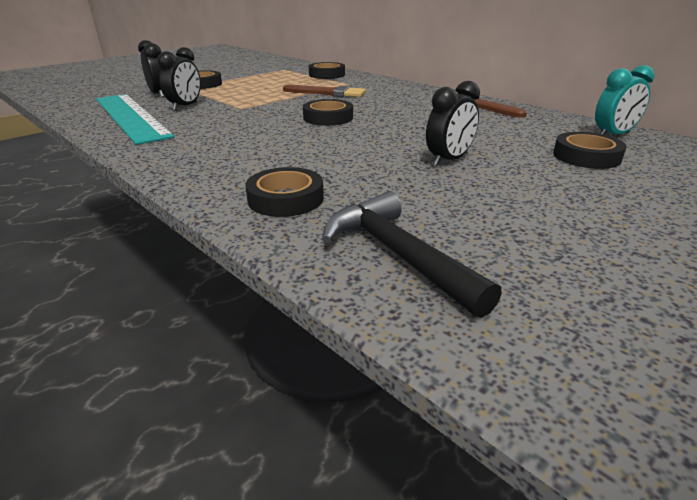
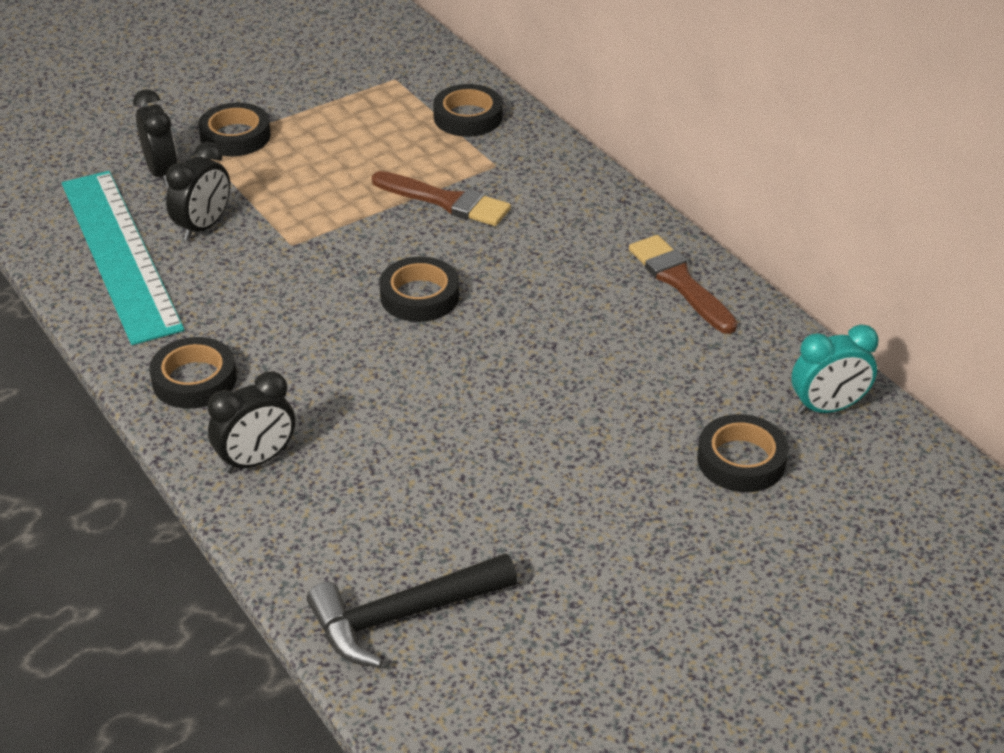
camera: 10 degrees right, 10 degrees up
(285, 199) = (310, 501): black tape -> black tape (194, 379)
(398, 255) = (403, 615): black hammer -> black hammer turned 90 degrees counterclockwise
(449, 160) = (546, 443): black clock -> black clock (256, 460)

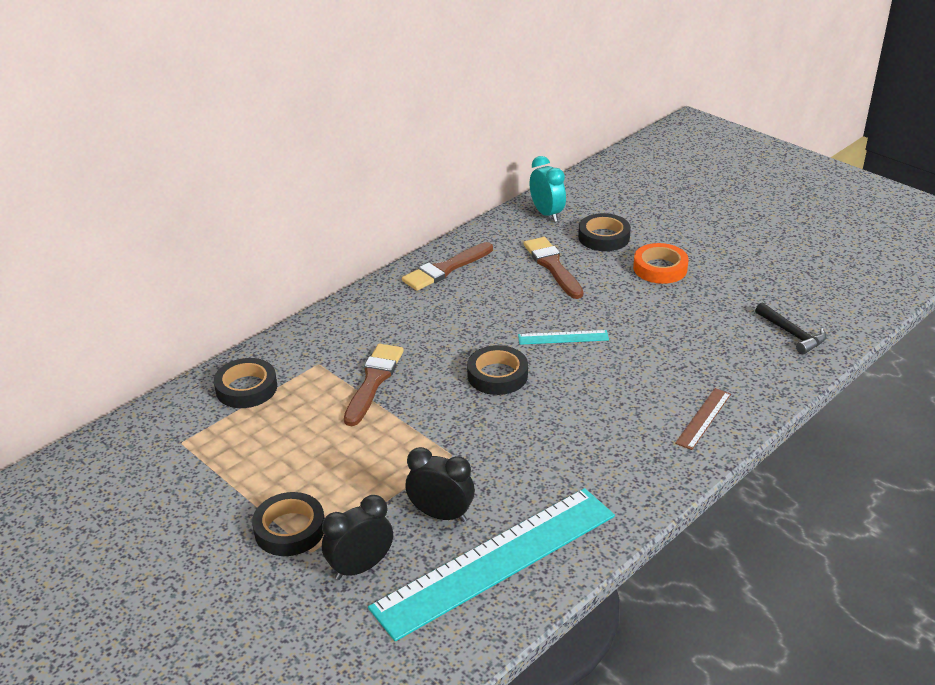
camera: 100 degrees left, 5 degrees down
(194, 379) = (638, 469): black tape -> none
(256, 460) = (703, 418): black clock -> brown ruler
(403, 615) = (792, 334): black hammer -> black hammer, size x0.64
(479, 366) = (563, 337): none -> turquoise ruler
(631, 506) = (660, 268): none -> orange tape
(664, 387) = (552, 266): none -> brown brush

